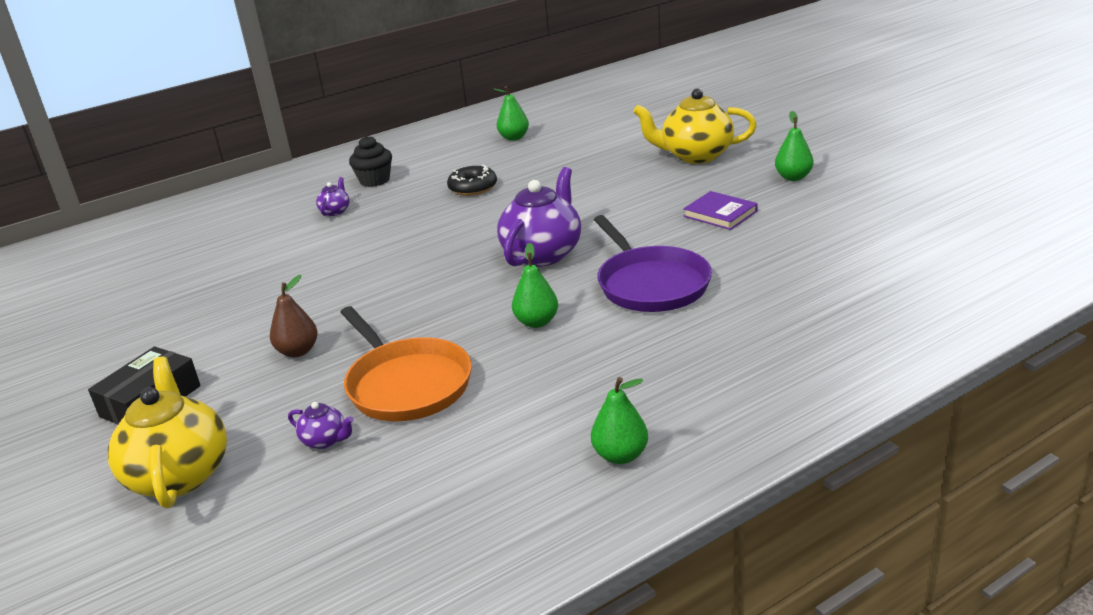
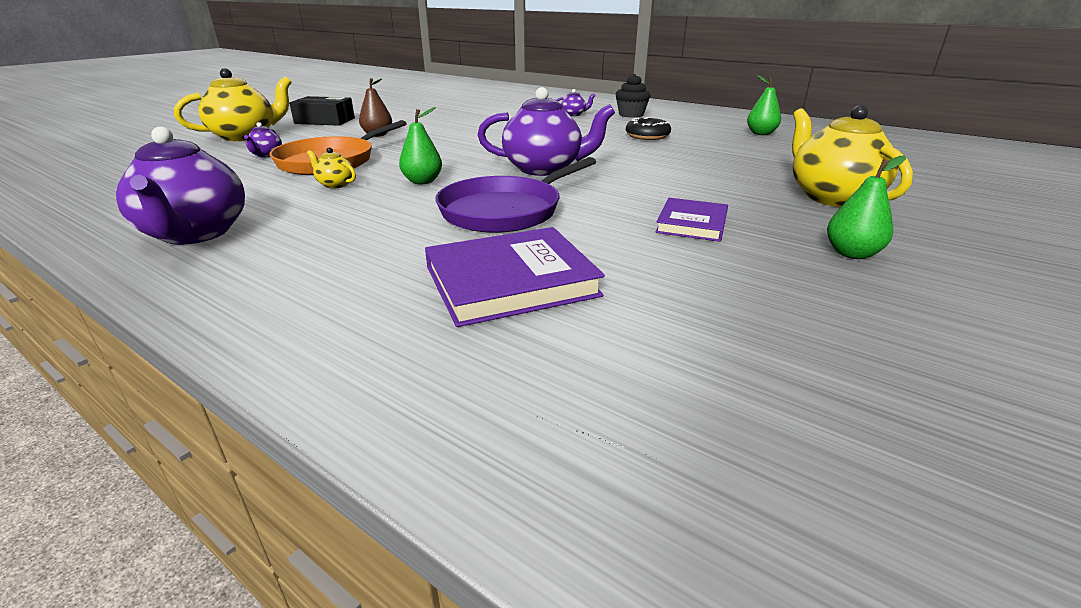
camera: 65 degrees right, 0 degrees up
(508, 376) = (335, 184): none -> yellow teapot
(620, 455) = (196, 233): green pear -> purple teapot
(792, 294) = (511, 281): none -> purple book

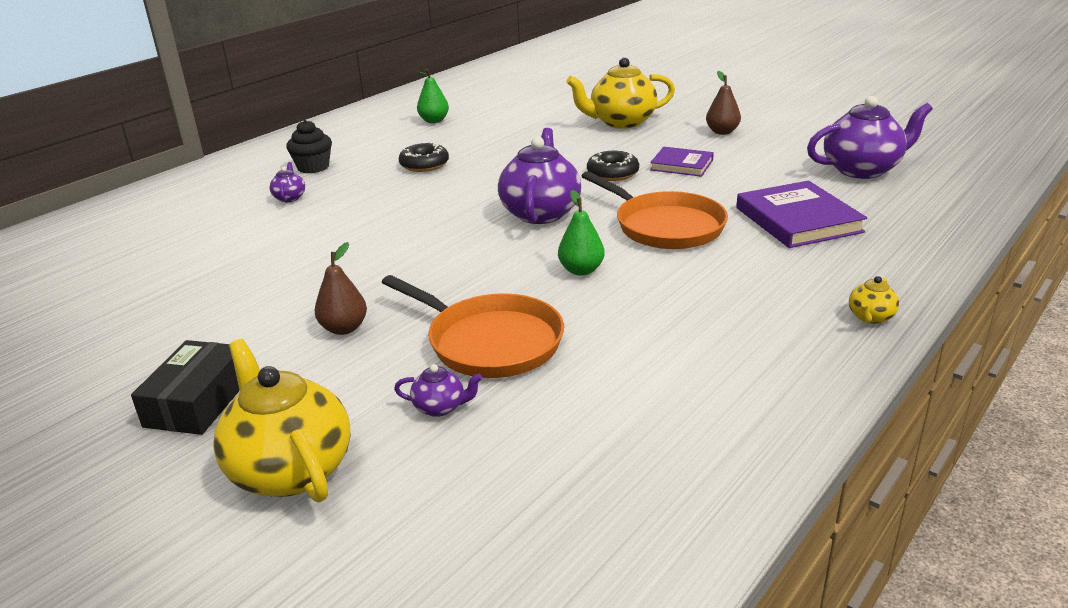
camera: 85 degrees left, 0 degrees up
(196, 233) = (756, 372): purple teapot -> purple teapot (862, 170)
(335, 184) = (591, 320): yellow teapot -> yellow teapot (870, 317)
(505, 211) = (665, 226): purple pan -> orange pan
(650, 192) = (612, 173): none -> black donut
(851, 254) = (722, 132): green pear -> brown pear

